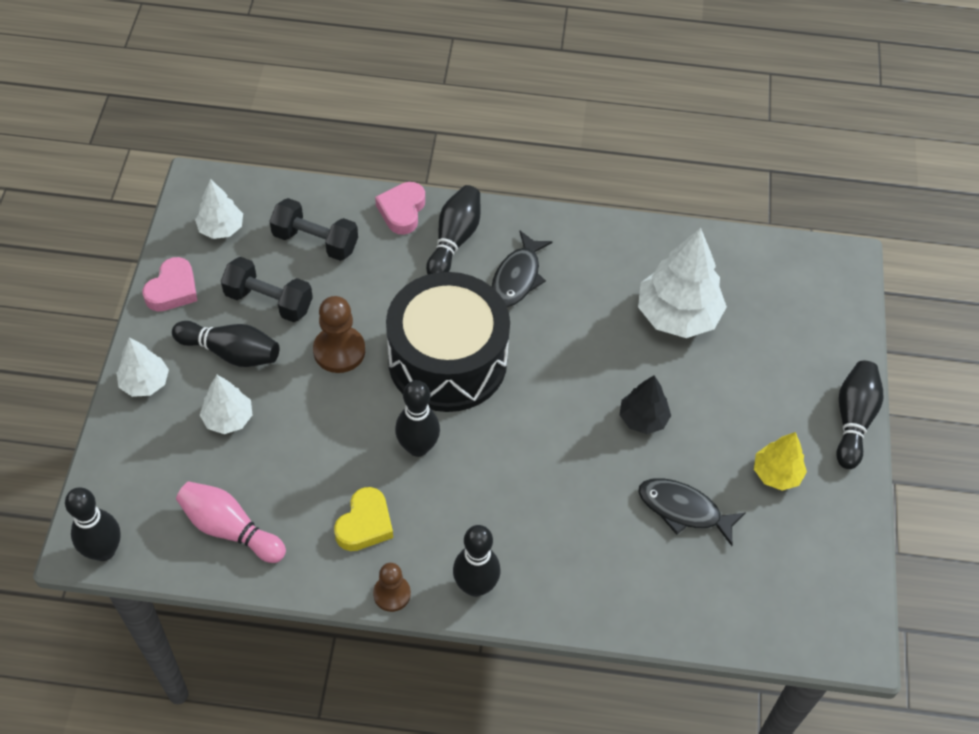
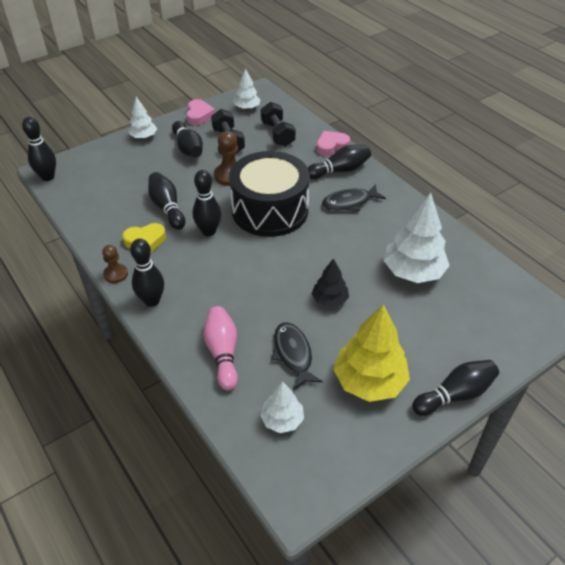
camera: 50 degrees right, 10 degrees down
(173, 289) = (199, 115): pink heart -> pink heart turned 75 degrees counterclockwise
(228, 418) = (153, 168): white tree -> white tree (282, 420)
(230, 529) = (96, 203): pink bowling pin -> pink bowling pin (223, 353)
(327, 459) = (167, 208): none -> black bowling pin
(776, 473) = (369, 381): yellow tree -> yellow tree, size x1.79

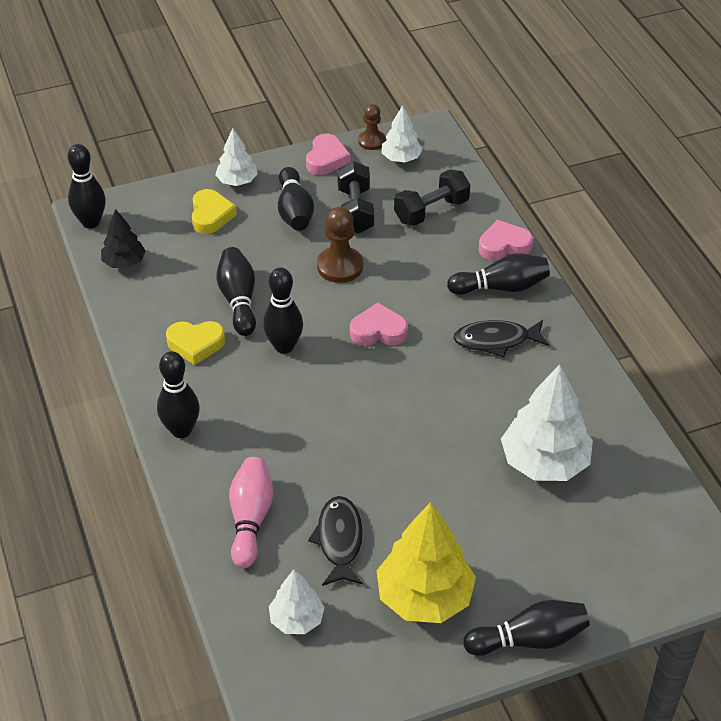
camera: 15 degrees right, 0 degrees up
(116, 274) = (145, 384): brown pawn -> brown pawn (371, 141)
(132, 159) = (211, 215): none -> yellow heart
(270, 210) = (378, 331): black drum -> pink heart
(277, 134) = (431, 211): black dumbbell -> black dumbbell turned 60 degrees clockwise
(329, 300) = (414, 478): black tree -> black tree (124, 262)

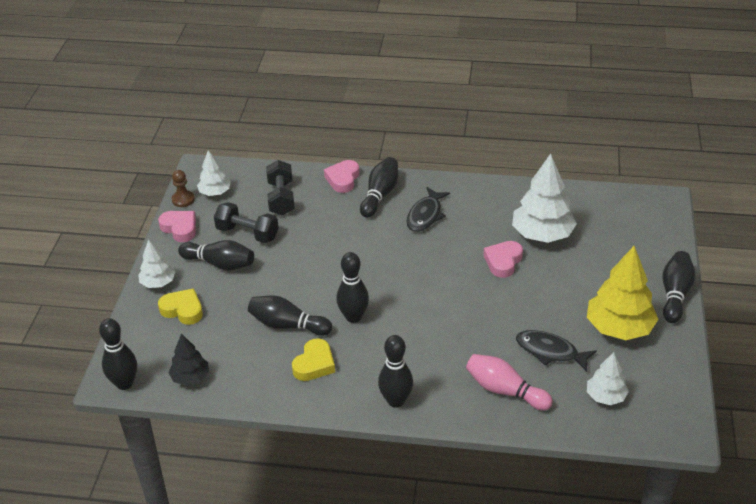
camera: 60 degrees left, 5 degrees down
(340, 266) = (297, 261): brown pawn -> none
(378, 331) = (375, 265): pink heart -> pink heart (503, 261)

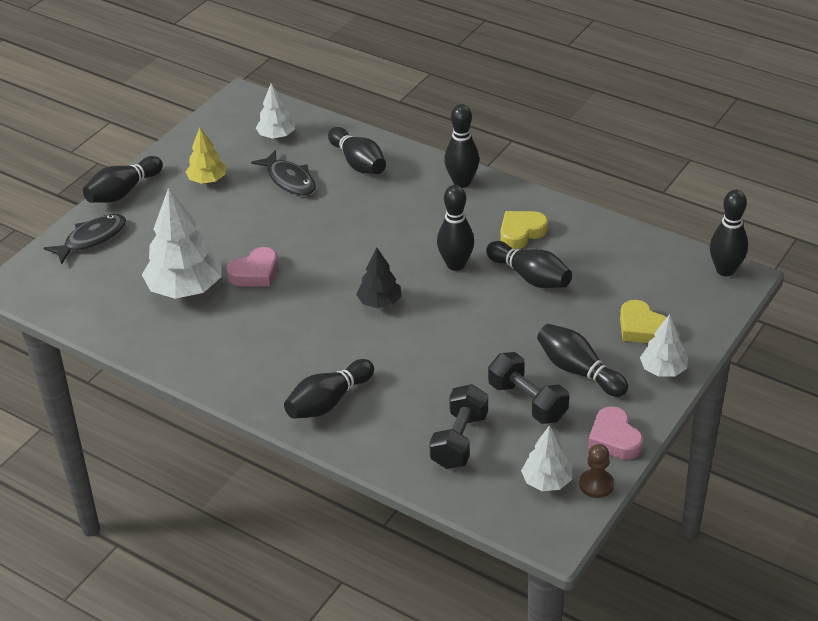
camera: 155 degrees left, 0 degrees up
(190, 377) = (653, 256): black tree -> black tree (379, 302)
(343, 179) = (360, 443): pink heart -> none
(425, 215) = (294, 355): black fish -> black fish (91, 239)
(505, 391) = (358, 163): pink bowling pin -> black bowling pin
(619, 328) = (207, 180): yellow tree -> yellow tree, size x0.56

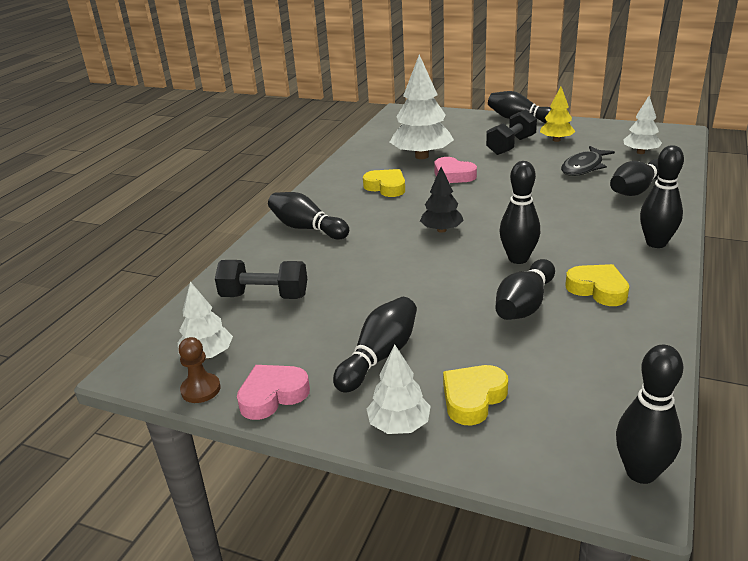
camera: 80 degrees right, 10 degrees down
(91, 239) = (460, 120): black fish -> none
(256, 329) = (386, 187): none -> yellow heart
(527, 401) = (323, 328): black dumbbell -> black dumbbell (511, 146)

